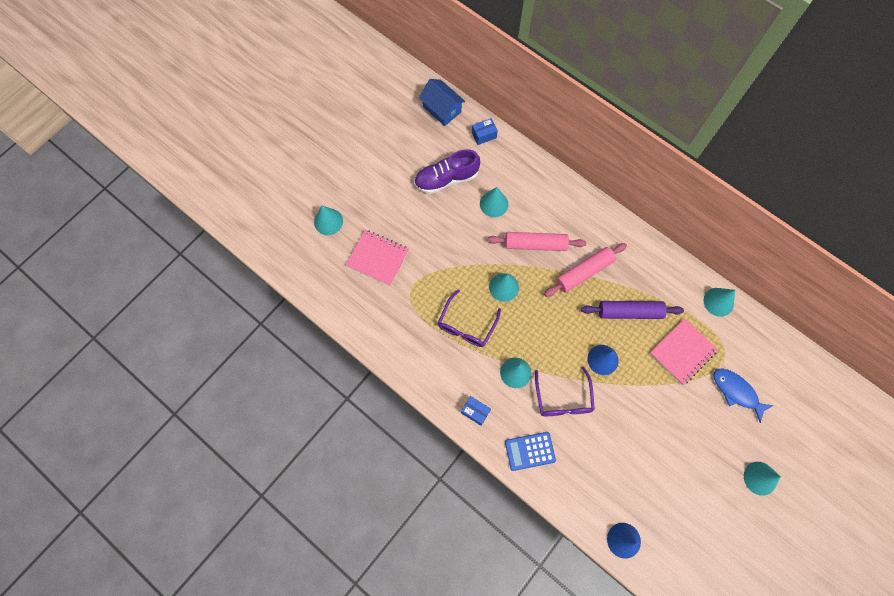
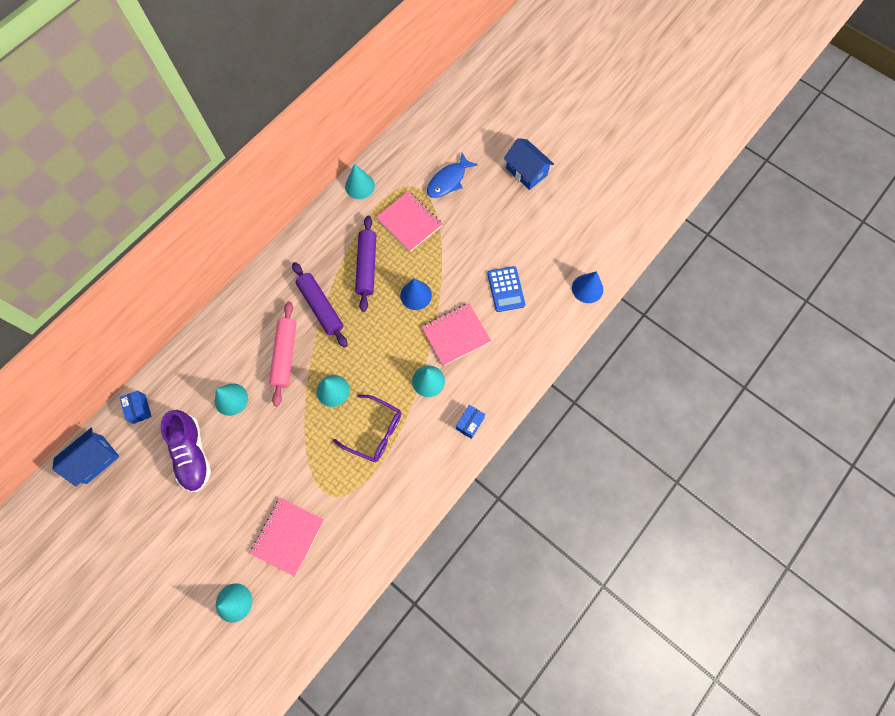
camera: 90 degrees left, 0 degrees up
(530, 451) = (508, 369): blue calculator -> blue calculator (505, 289)
(563, 399) = (456, 335): purple glasses -> pink notebook
(584, 272) = (321, 307): pink rolling pin -> purple rolling pin
(760, 478) = (526, 171): turquoise cone -> blue house

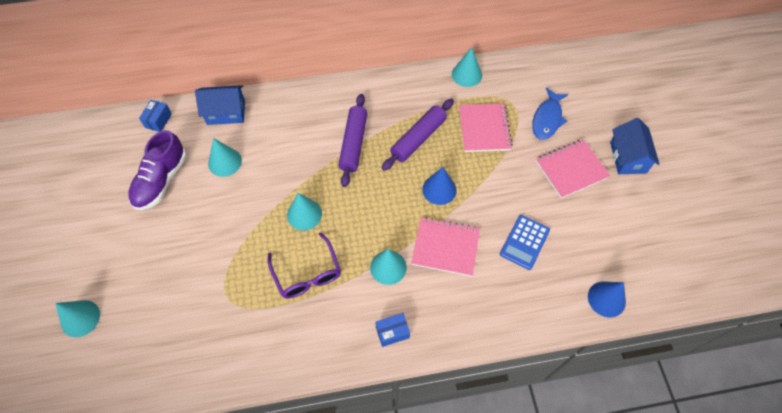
camera: 40 degrees right, 10 degrees down
(95, 459) = (97, 133): blue house -> blue house (226, 113)
(285, 355) = (293, 159): pink rolling pin -> none
(288, 536) = (165, 301): pink notebook -> pink notebook (571, 169)
(448, 181) = (547, 119): blue fish -> blue fish turned 60 degrees counterclockwise

